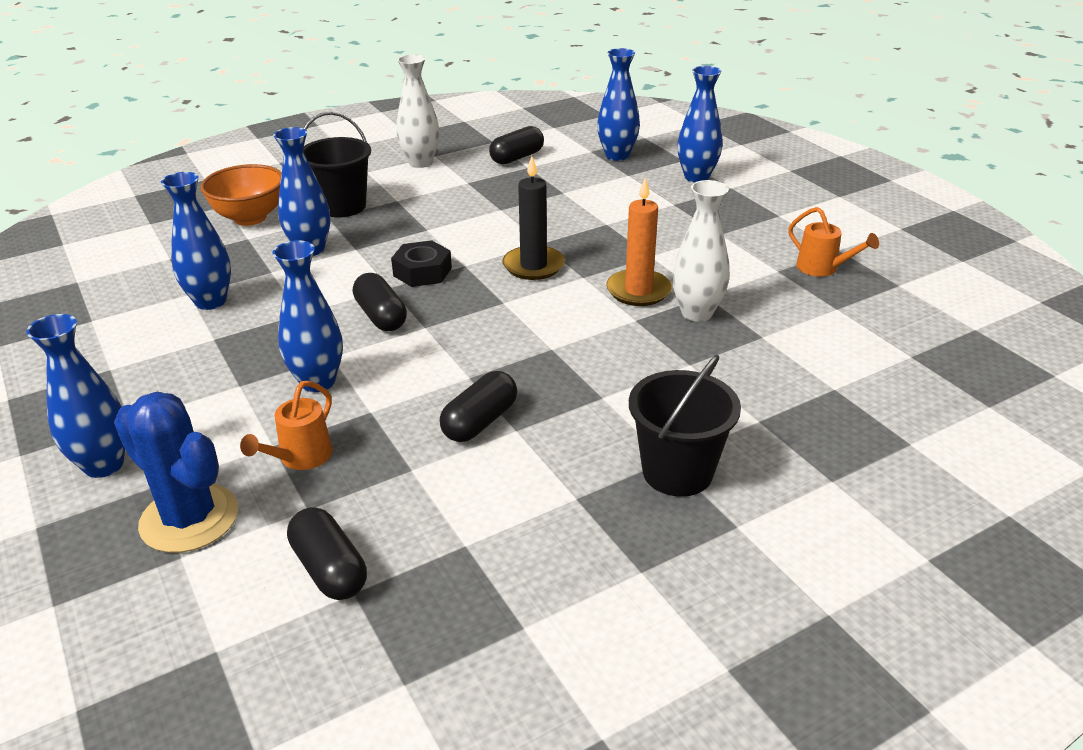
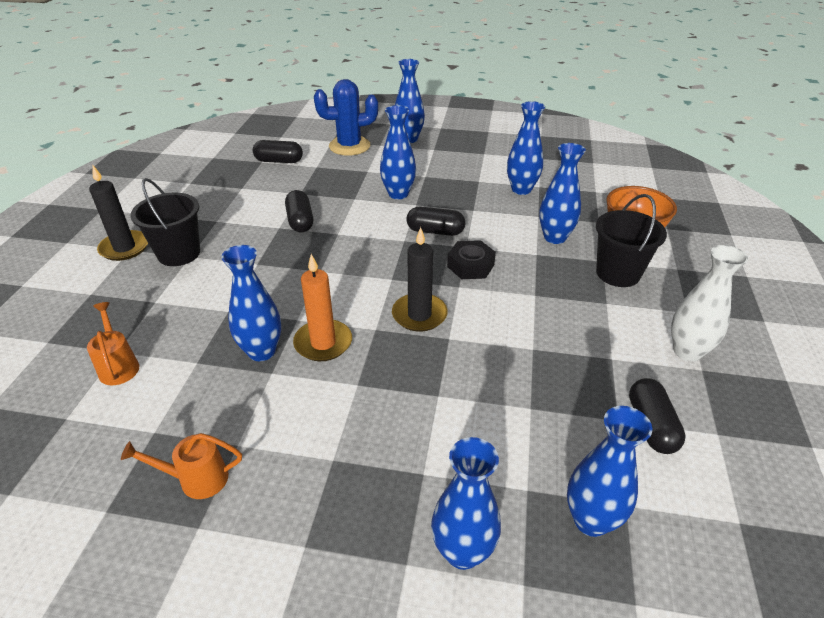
camera: 130 degrees right, 5 degrees up
(300, 458) = (348, 174): orange watering can -> orange watering can (118, 366)
(697, 313) = (261, 351): white vase -> blue vase
(743, 534) = (124, 248): none -> black candle

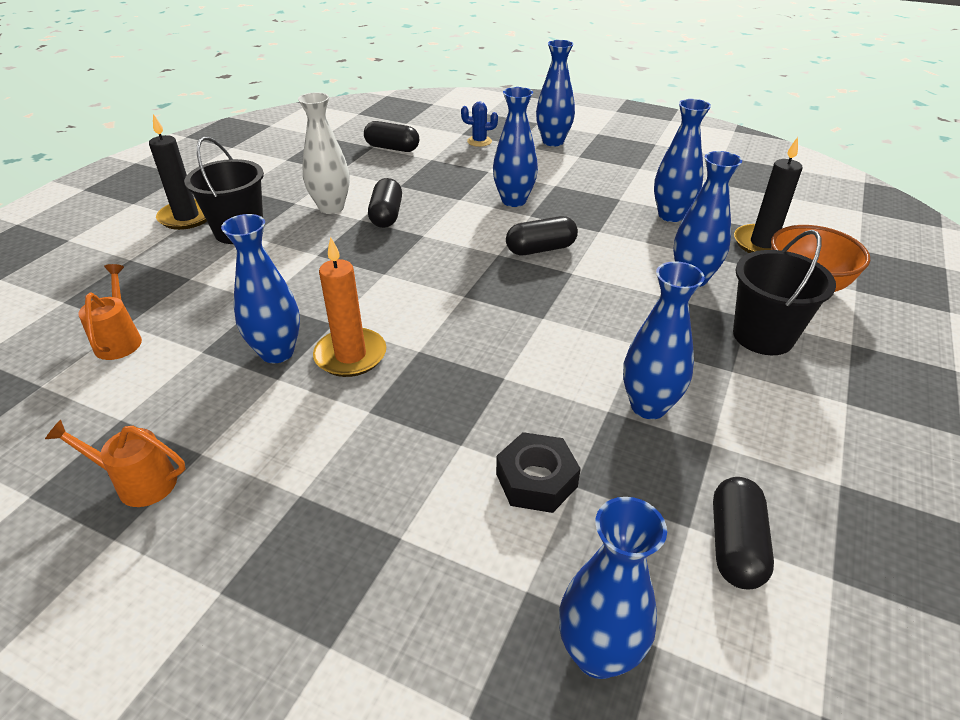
camera: 15 degrees right, 0 degrees up
(349, 146) = (479, 141): blue cactus -> blue cactus, size x0.50
(419, 315) = (479, 343): black candle -> black candle (762, 244)
(435, 231) = (540, 249): black capsule -> black capsule turned 45 degrees counterclockwise
(462, 552) = (407, 651): blue vase -> blue vase (648, 406)
(470, 266) = (568, 296): black nut -> black nut (536, 480)
(687, 351) = (827, 455): white vase -> white vase (331, 208)

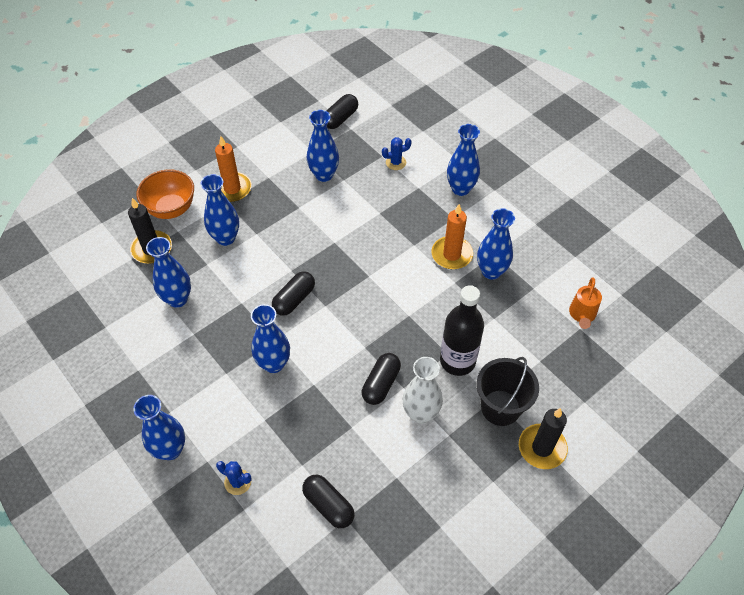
camera: 155 degrees left, 15 degrees up
(138, 482) = (563, 219): orange watering can -> none
(302, 252) = (457, 361): none -> black bottle
(536, 480) = (396, 162): black nut -> blue cactus
(540, 249) = (294, 299): black capsule -> black capsule turned 60 degrees counterclockwise
(598, 654) = (411, 109): blue vase -> blue vase (460, 189)
(763, 336) = (232, 189): black bucket -> orange candle

